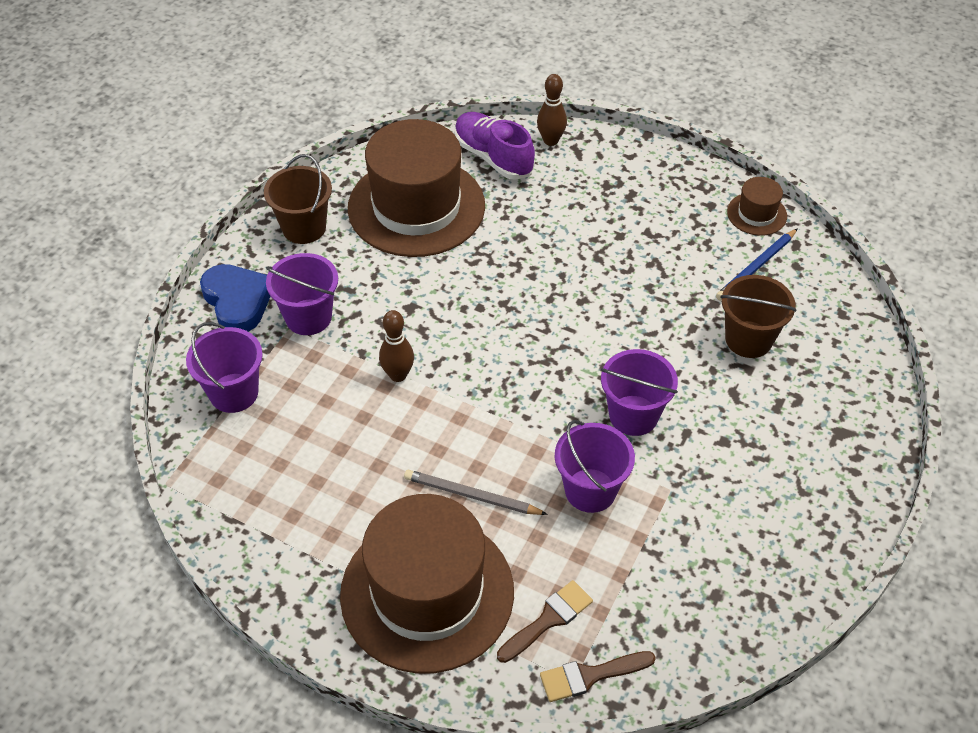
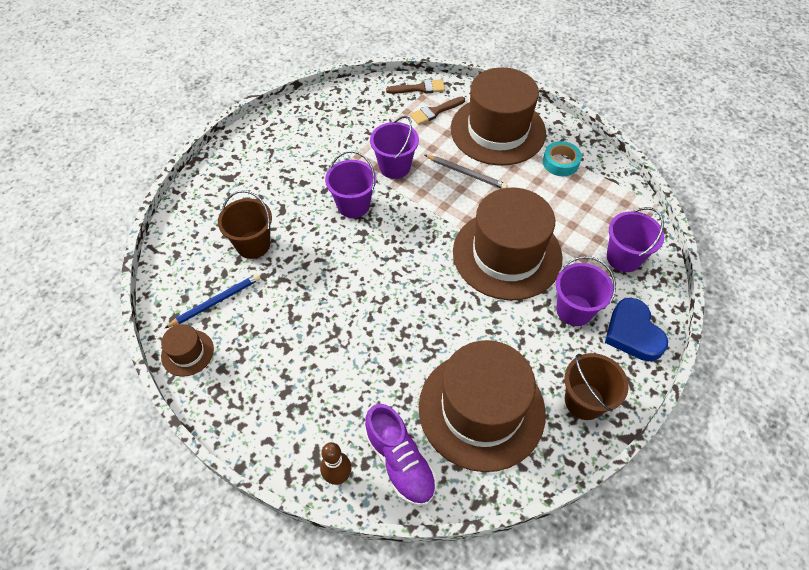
camera: 170 degrees left, 5 degrees up
(316, 540) = (560, 162): none -> turquoise tape
(398, 375) = (507, 254): brown bowling pin -> brown hat

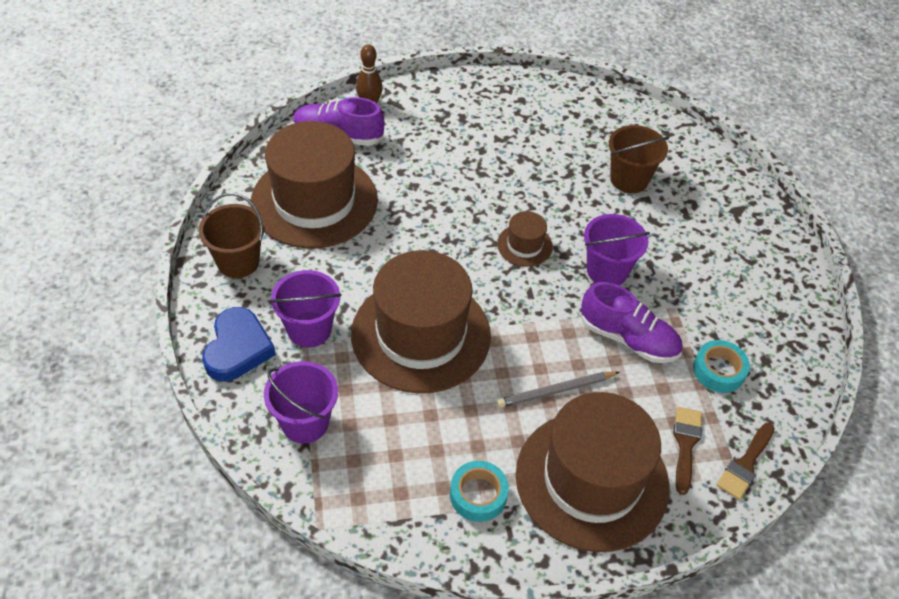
camera: 130 degrees right, 5 degrees down
(187, 353) = (556, 92): brown hat -> brown hat (524, 245)
(216, 301) = (589, 128): blue pencil -> none
(373, 123) = (718, 370): none -> turquoise tape
(394, 167) = (628, 338): purple bucket -> purple shoe
(633, 333) = (237, 348): blue heart -> blue heart turned 75 degrees clockwise

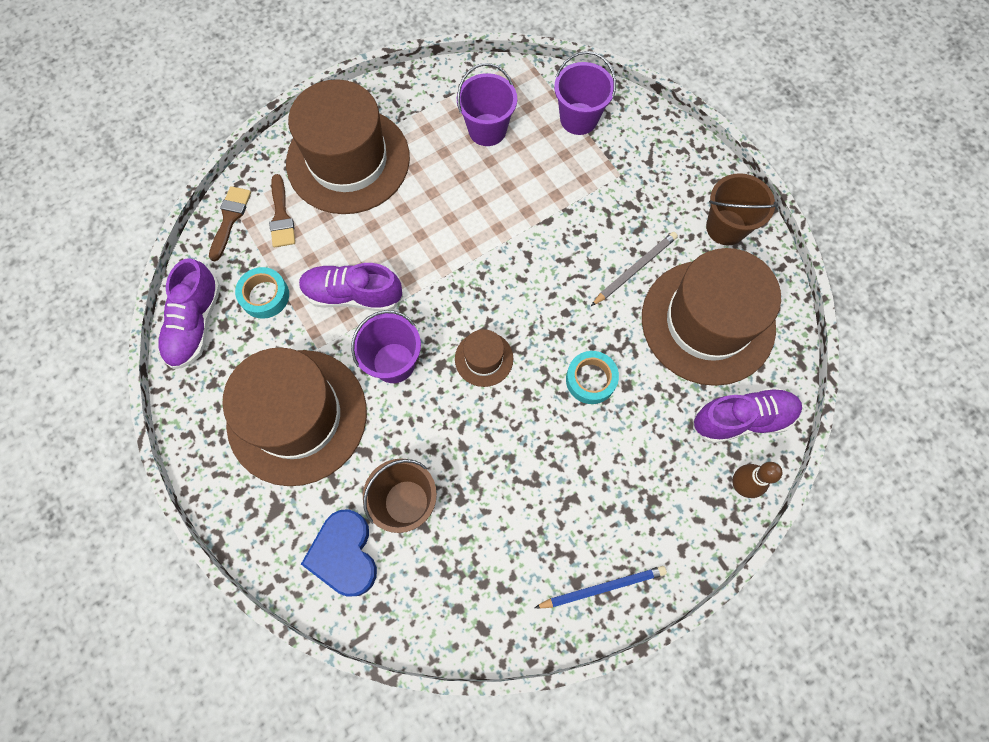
camera: 160 degrees right, 20 degrees up
(237, 348) = (667, 152): blue heart -> blue heart (344, 554)
(309, 329) = (624, 191): purple bucket -> purple bucket (487, 130)
(421, 334) = (532, 224): brown hat -> brown hat (297, 416)
(478, 495) = (427, 118): turquoise tape -> turquoise tape (590, 379)
(504, 92) = (602, 587): none -> blue pencil
(556, 391) = (399, 220): grey pencil -> grey pencil (634, 269)
(794, 371) = (195, 324): none -> purple shoe

